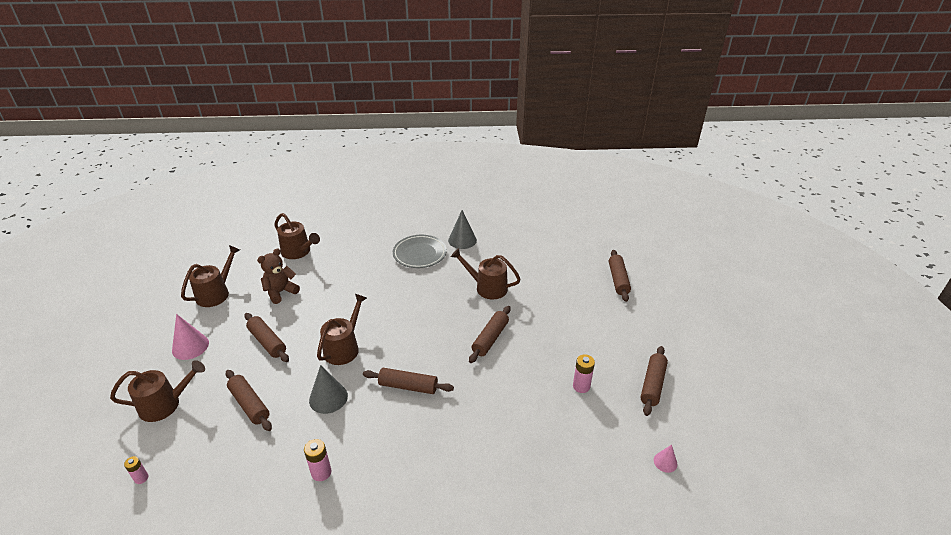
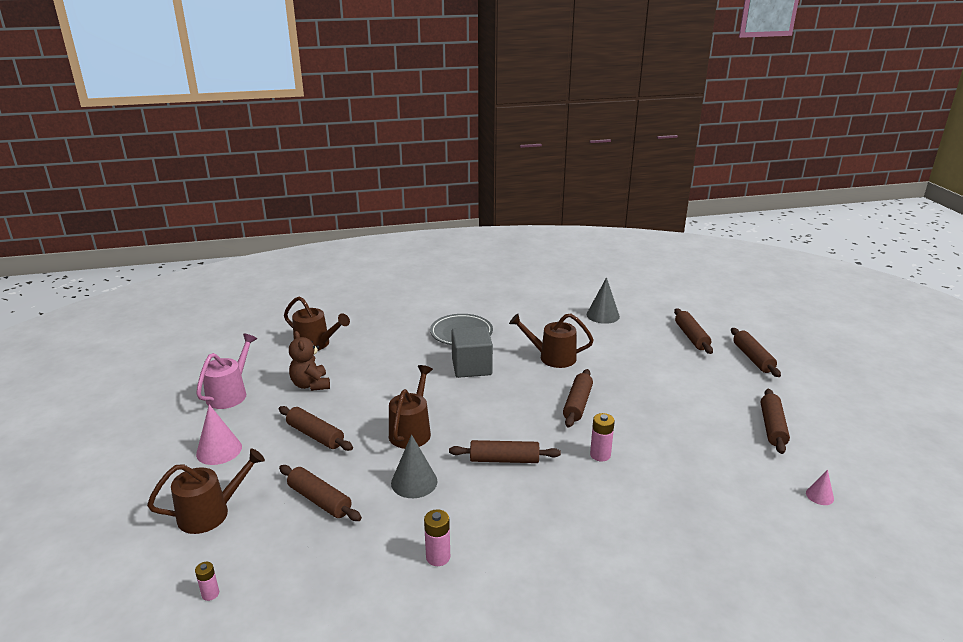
camera: 10 degrees left, 10 degrees down
(216, 293) = (230, 394): brown watering can -> pink watering can
(280, 292) = (311, 385): brown teddy bear -> brown teddy bear turned 60 degrees counterclockwise
(415, 289) = (471, 367): none -> grey cube
(462, 240) = (504, 316): grey cone -> grey cone (603, 315)
(581, 386) = (698, 437): pink battery -> pink battery (600, 455)
(665, 309) = (753, 358): none -> brown rolling pin

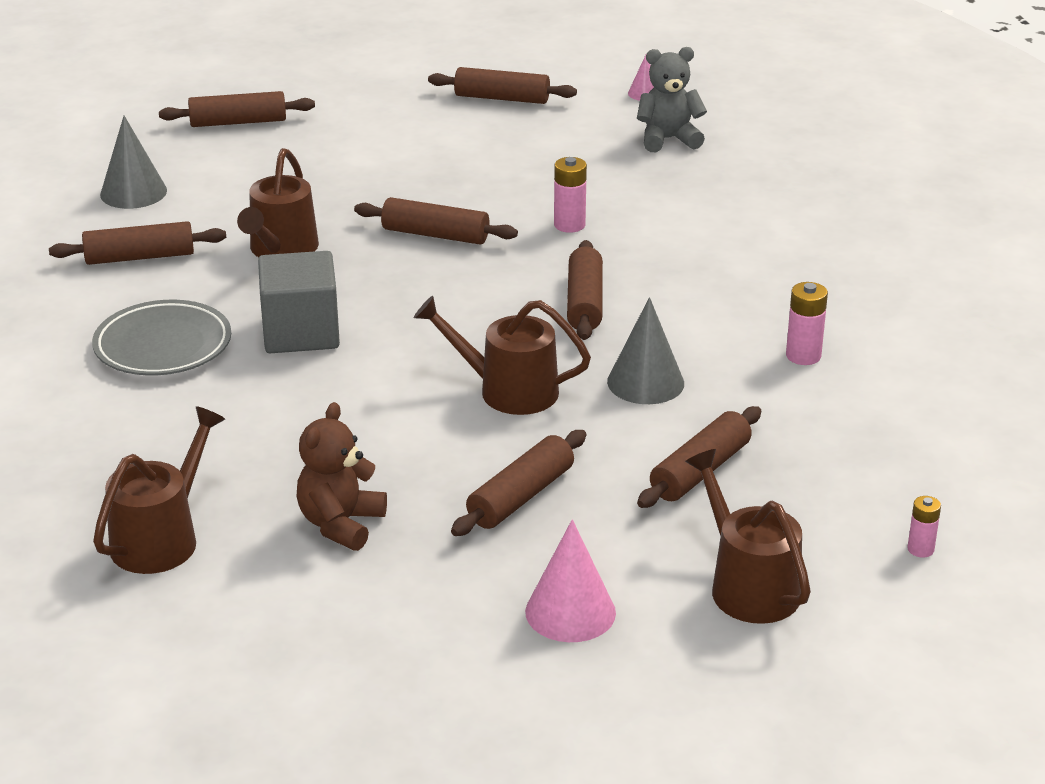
camera: 90 degrees left, 5 degrees up
(230, 394) = (364, 637): pink watering can -> none
(311, 385) = (341, 524): brown teddy bear -> brown teddy bear turned 135 degrees clockwise
(744, 505) = (668, 139): none -> grey teddy bear
(753, 358) = (317, 84): brown rolling pin -> brown rolling pin (140, 257)

